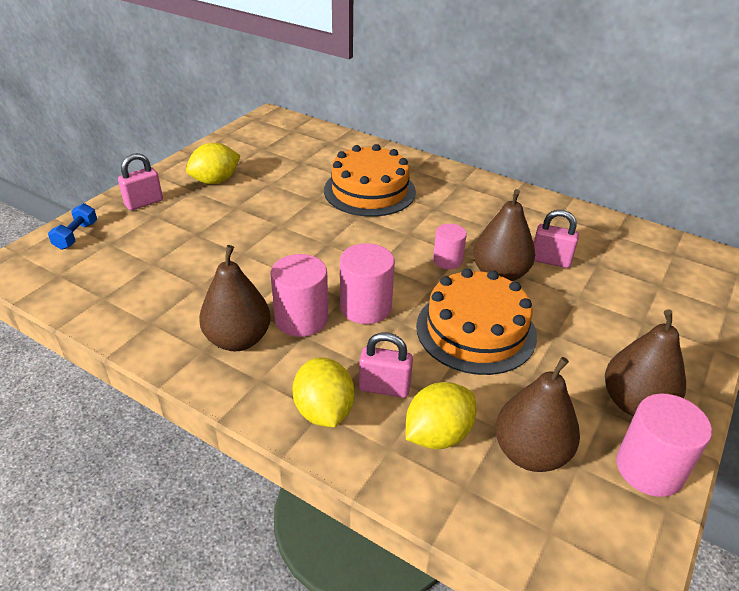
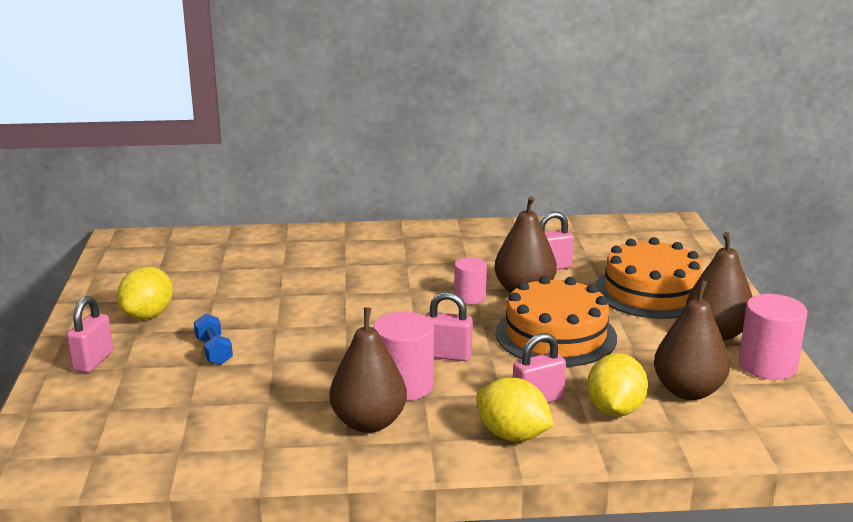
camera: 35 degrees left, 15 degrees down
(76, 235) = (57, 417): blue dumbbell -> blue dumbbell (214, 351)
(365, 307) = (447, 355): pink cylinder -> pink padlock
(369, 191) = (326, 270): orange cake -> orange cake (651, 292)

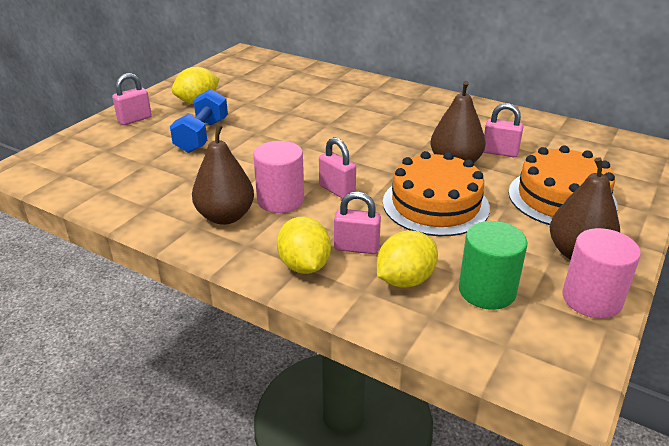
camera: 35 degrees right, 10 degrees up
(214, 351) = (202, 136): blue dumbbell -> blue dumbbell, size x1.70
(470, 297) = (408, 154): pink cylinder -> none
(688, 391) = (487, 291): brown pear -> green cylinder

